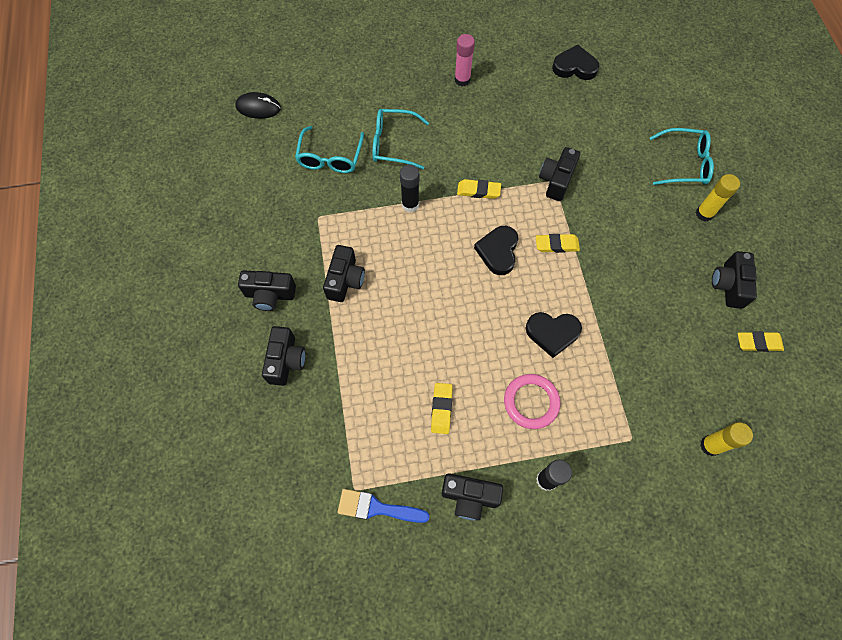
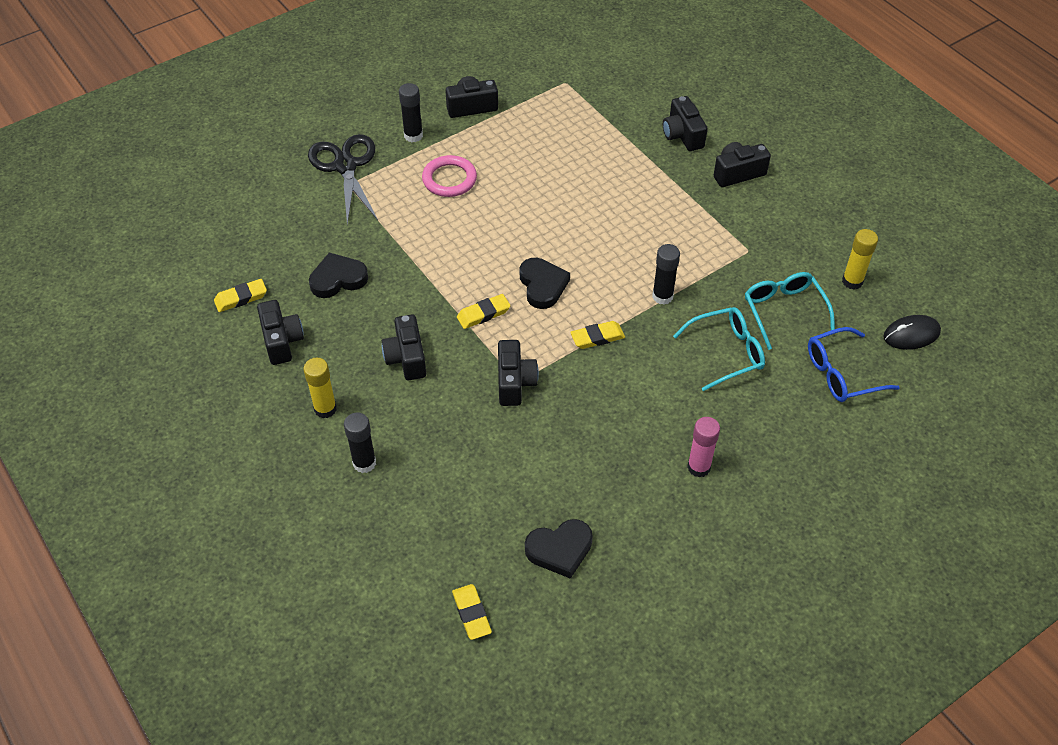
camera: 155 degrees right, 15 degrees down
(327, 100) = (841, 373): none -> blue glasses
(345, 280) = (678, 208): black camera -> black camera (406, 358)
(377, 508) = (541, 79): blue brush -> none
(441, 409) = (526, 149): yellow eraser -> yellow eraser (471, 613)
(552, 333) = (453, 235): black heart -> black heart (338, 279)
(628, 466) = (345, 166): none -> black scissors
(684, 163) = (364, 463): turquoise glasses -> black glue stick
(710, 445) = (275, 203): yellow glue stick -> yellow glue stick (852, 281)

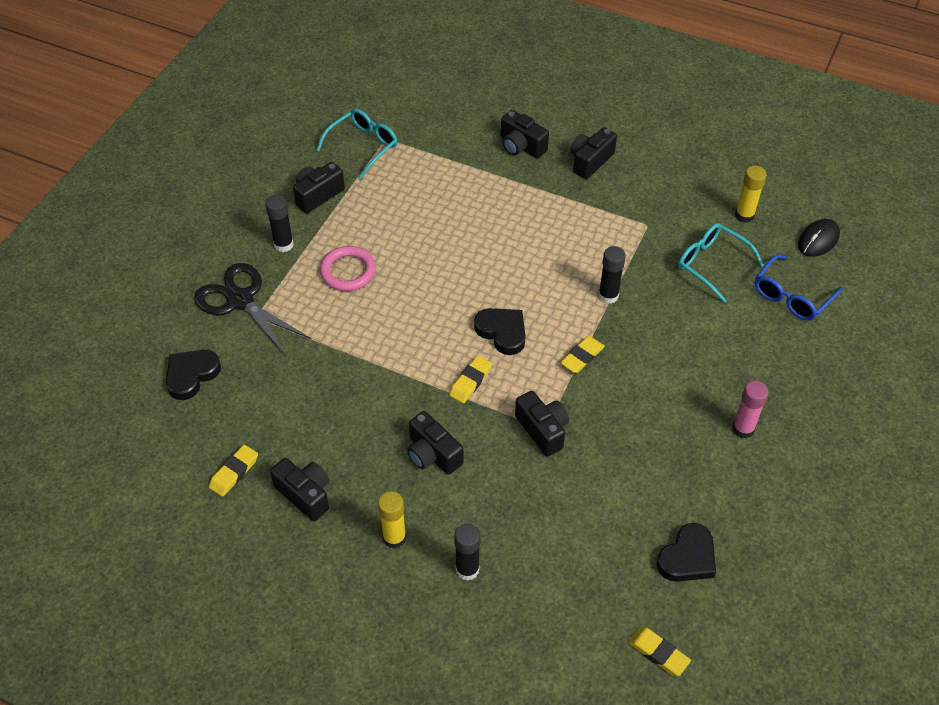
camera: 30 degrees left, 0 degrees up
(338, 279) = (314, 411): black heart -> black heart (191, 375)
(727, 352) = (693, 320): turquoise glasses -> turquoise glasses (363, 146)

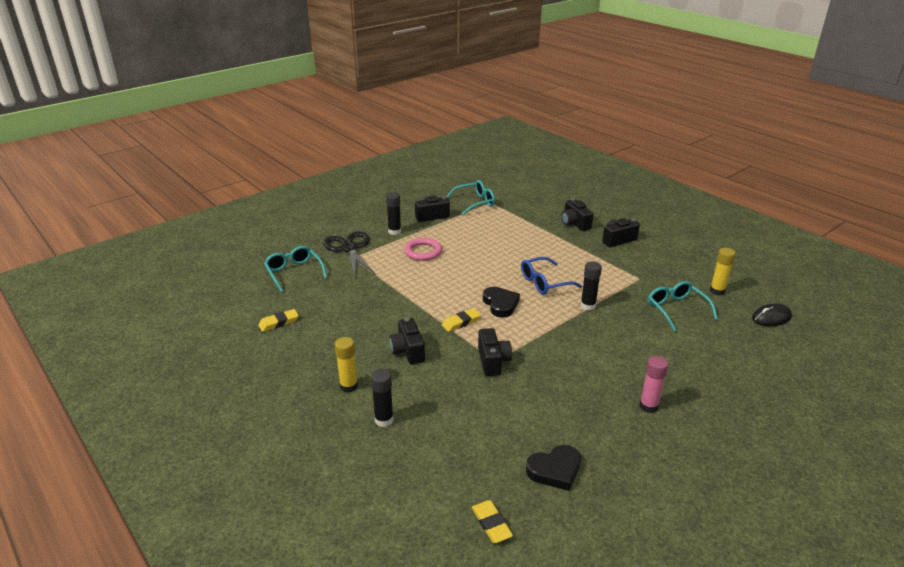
camera: 25 degrees right, 20 degrees down
(191, 375) = (294, 272): black heart -> turquoise glasses
(305, 494) = (311, 346): black camera -> none
(582, 357) = (548, 331): yellow eraser -> none
(791, 296) = (732, 342): blue glasses -> blue glasses (544, 282)

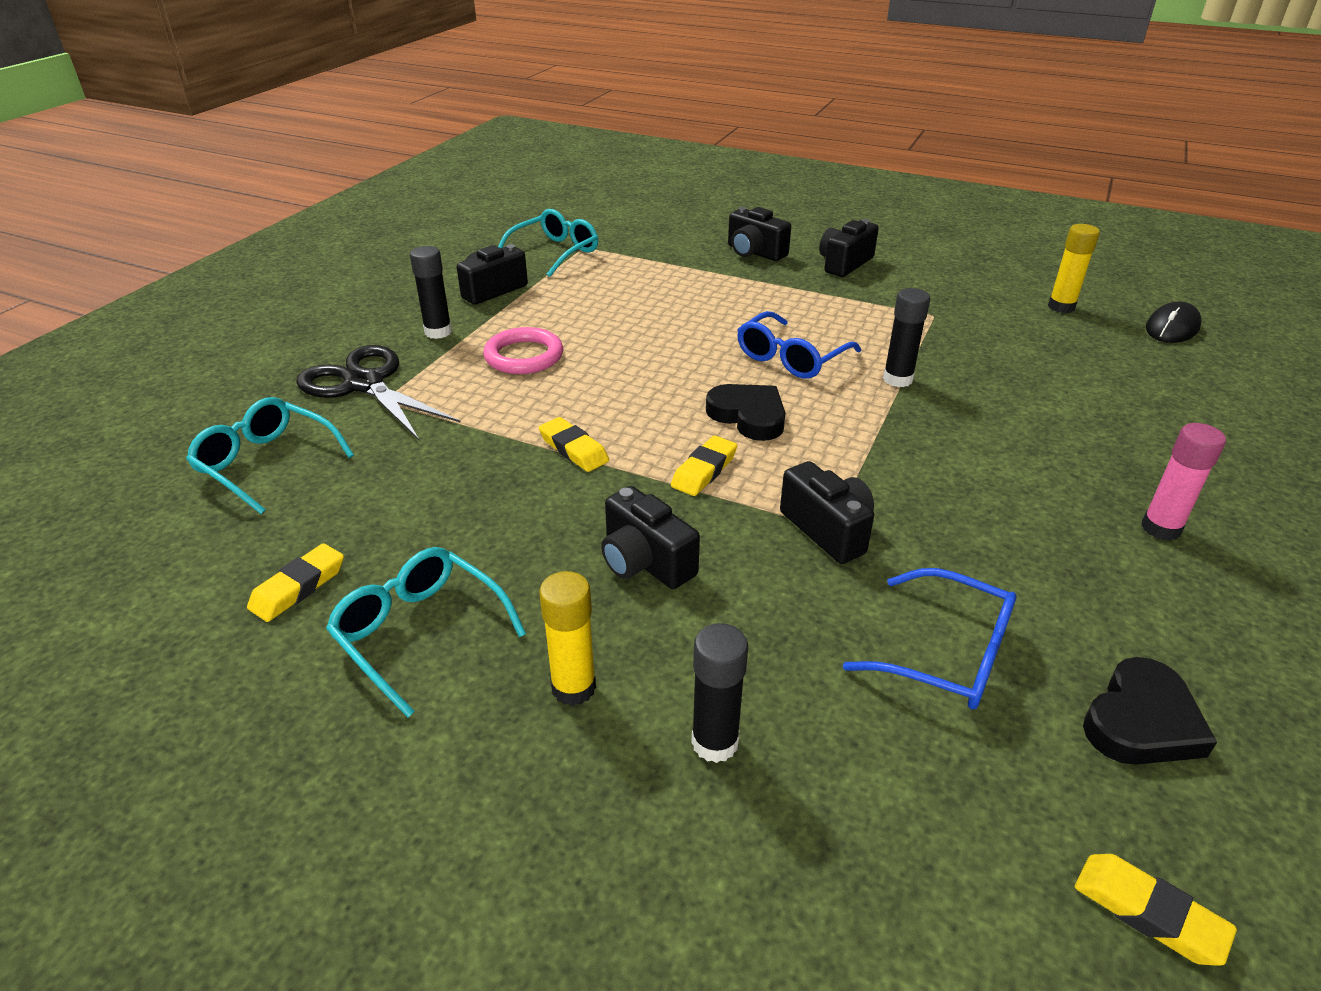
camera: 25 degrees left, 5 degrees up
(414, 298) = (574, 449): none -> yellow eraser
(498, 422) = (947, 655): none -> blue glasses
(676, 309) = (1034, 349): turquoise glasses -> turquoise glasses (419, 632)

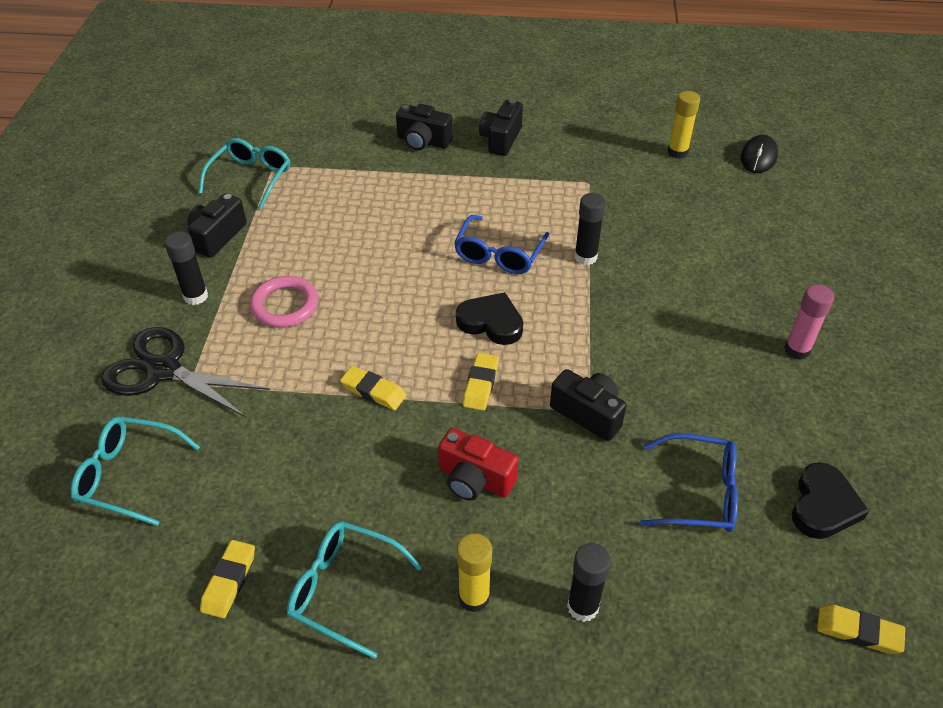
camera: 20 degrees left, 10 degrees up
(645, 562) = (475, 479): black camera -> red camera

